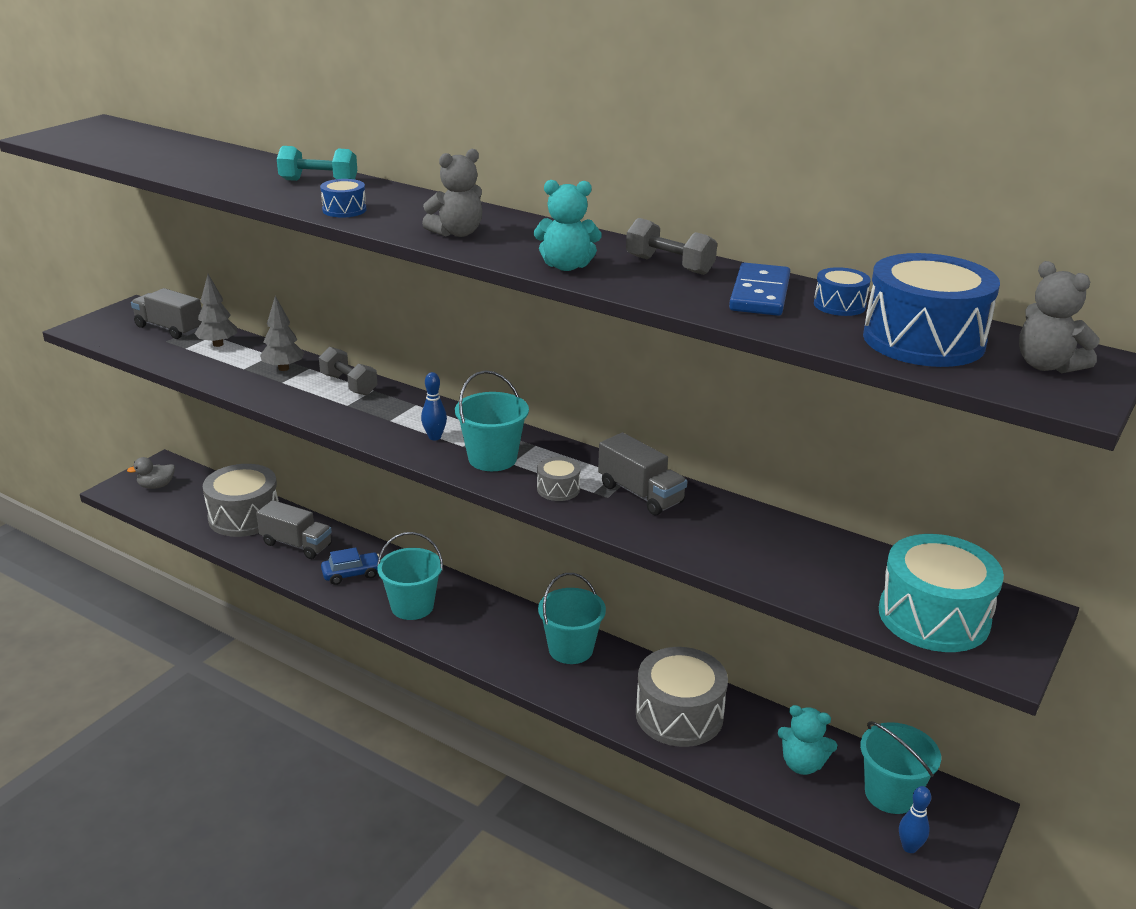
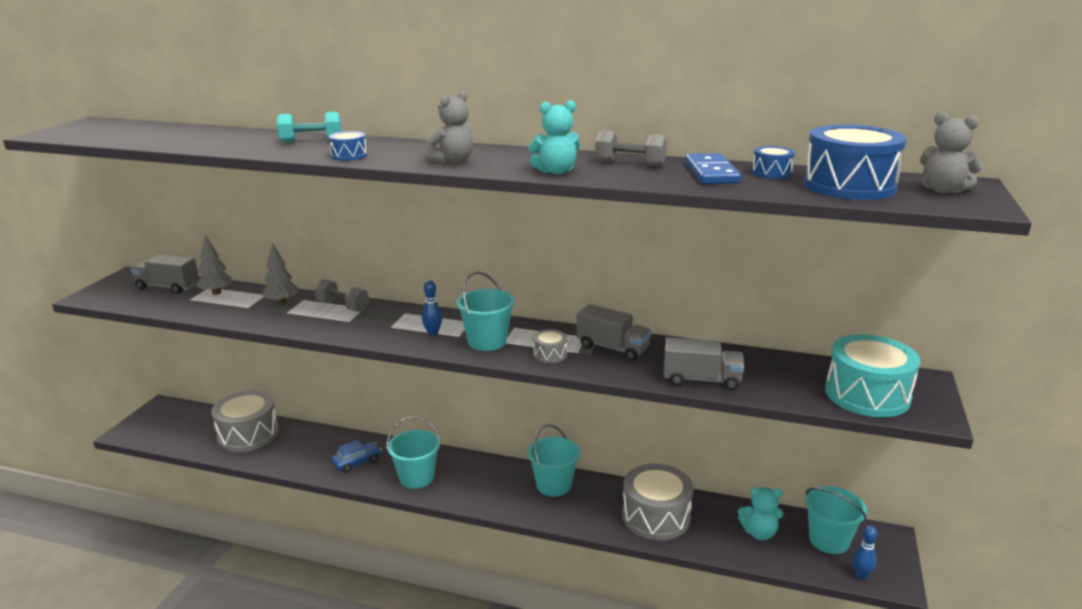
camera: 15 degrees left, 5 degrees down
(156, 486) = (161, 424): grey duck -> none
(296, 544) = (301, 448): grey truck -> grey truck (701, 380)

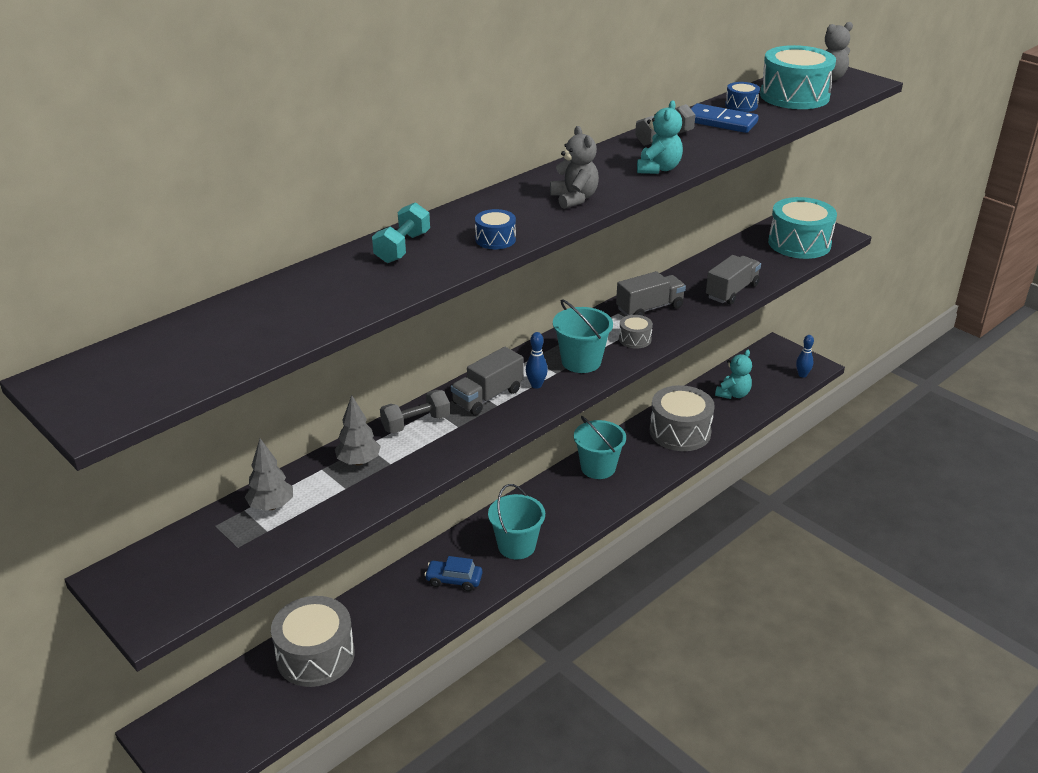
camera: 60 degrees left, 10 degrees up
(168, 287) = (202, 544): grey truck -> grey truck (487, 397)
(357, 462) = (454, 580): blue car -> blue car turned 75 degrees counterclockwise
(829, 540) = (761, 370): turquoise bucket -> none
(849, 186) = (794, 96): blue drum -> turquoise drum

